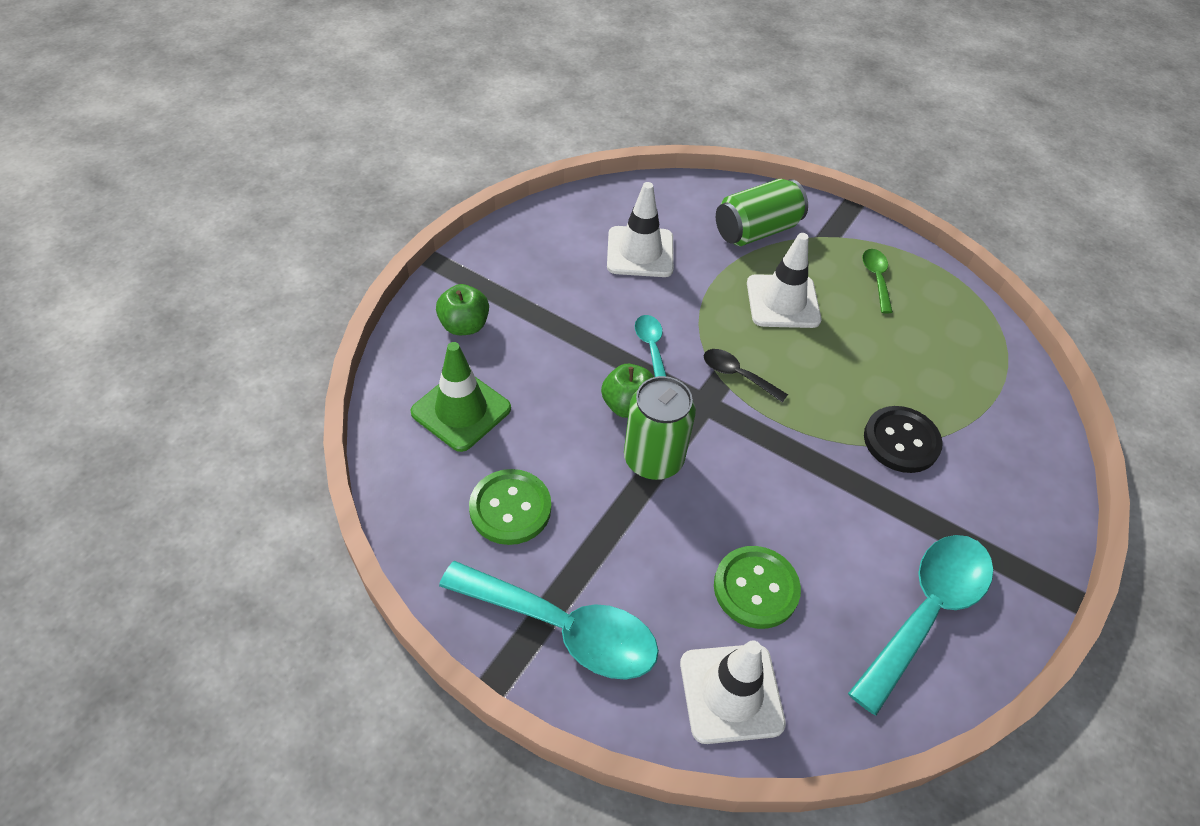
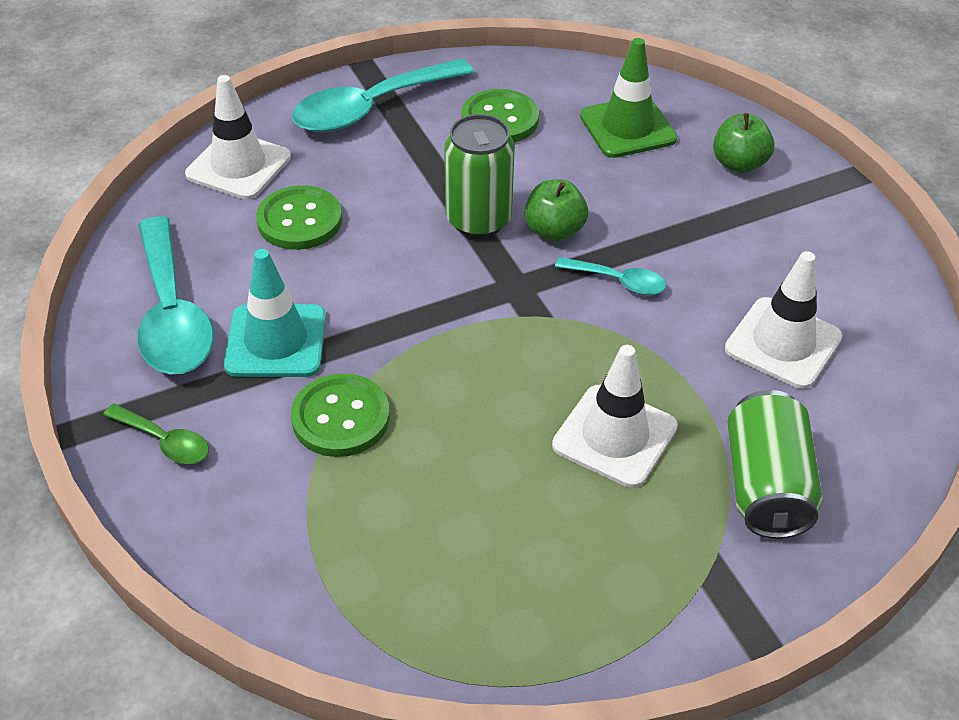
camera: 125 degrees right, 5 degrees down
(737, 375) = (531, 331): black spoon -> none
(876, 279) = (592, 570): green spoon -> green spoon (164, 441)
(882, 520) = (276, 341): none -> turquoise traffic cone
(901, 441) = (341, 418): black button -> green button

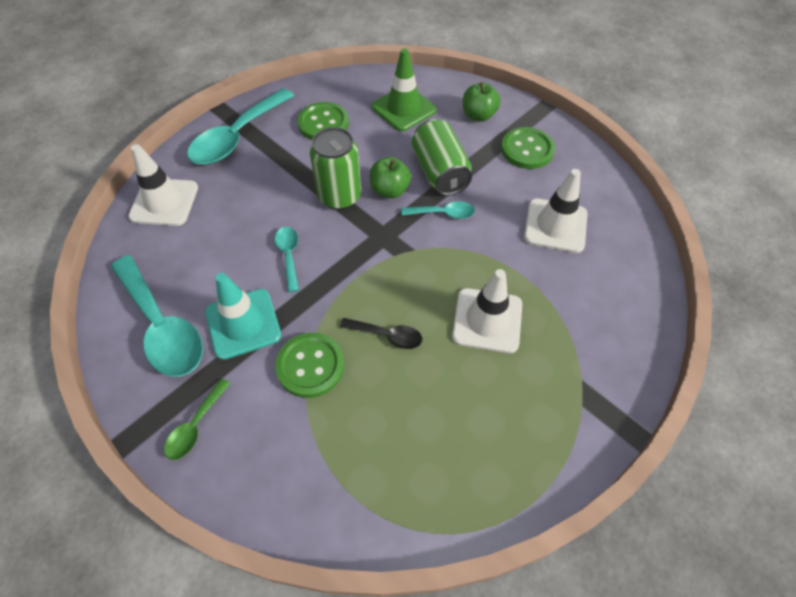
camera: 20 degrees left, 10 degrees up
(164, 441) = (196, 425): green spoon -> green spoon turned 105 degrees clockwise
(299, 220) = (223, 230): green button -> green button (527, 150)
(373, 276) = (289, 256): none -> turquoise spoon
(462, 412) = (387, 335): none -> black spoon
(766, 486) = (588, 324): green can -> green can (440, 172)

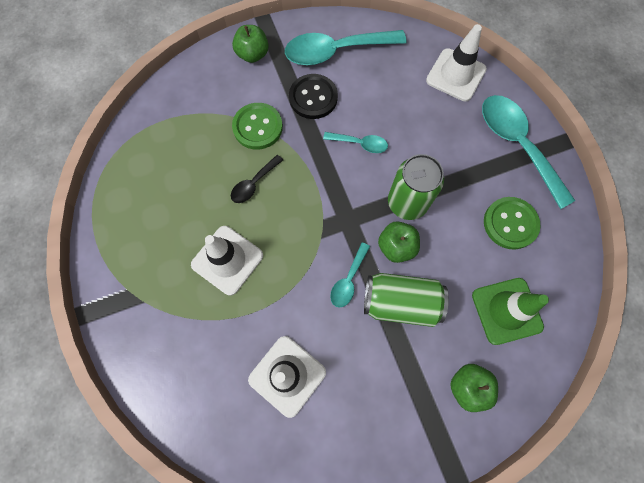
camera: 115 degrees right, 15 degrees up
(196, 425) = (253, 55): green spoon -> green apple
(243, 323) = (313, 98): turquoise traffic cone -> black button
(527, 150) = (395, 410): green button -> none

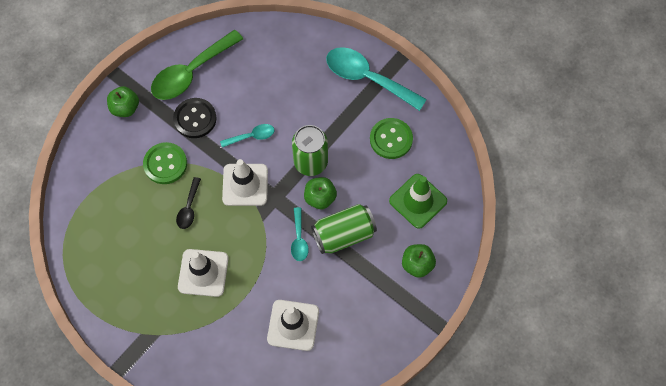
camera: 30 degrees left, 5 degrees down
(336, 51) = (191, 72): turquoise spoon -> green spoon
(455, 75) = (295, 45): white traffic cone -> white traffic cone (245, 185)

